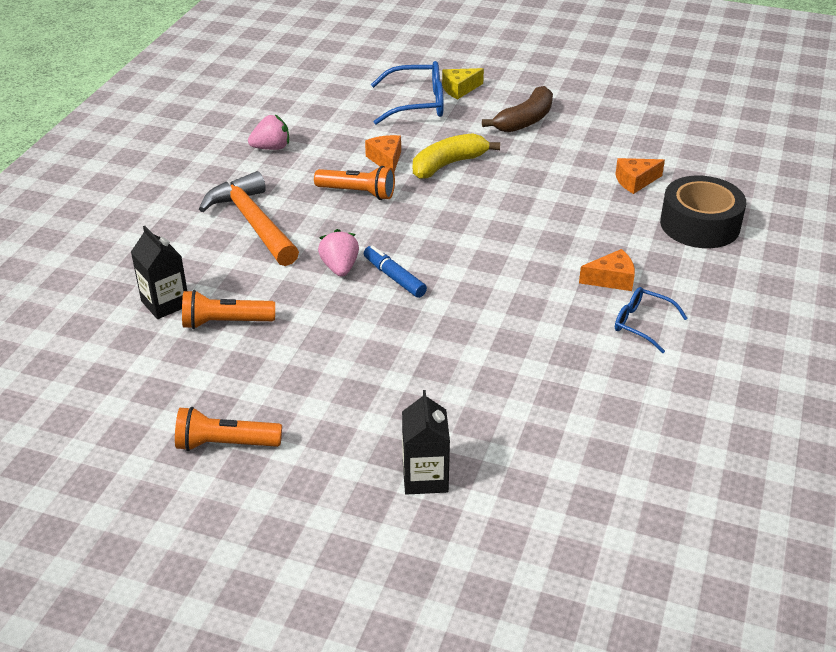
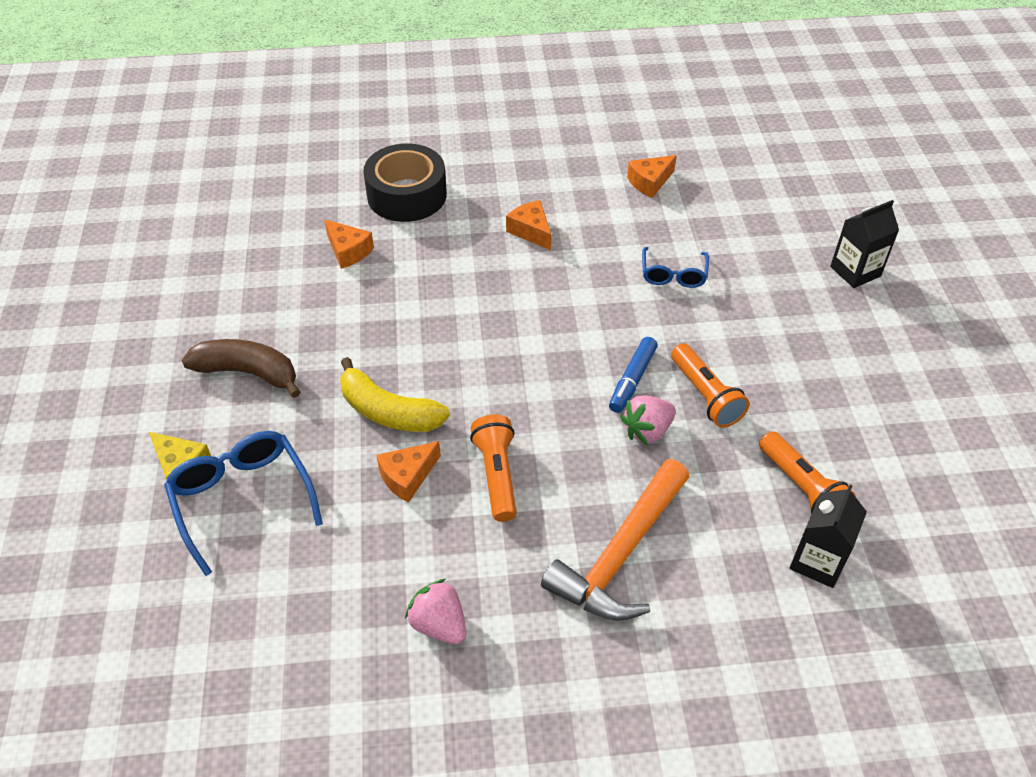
camera: 115 degrees left, 10 degrees up
(225, 444) = (939, 406): orange flashlight -> orange flashlight (705, 395)
(641, 324) = (582, 201): blue glasses -> blue glasses (673, 275)
(651, 381) = (650, 182): none -> orange cheese

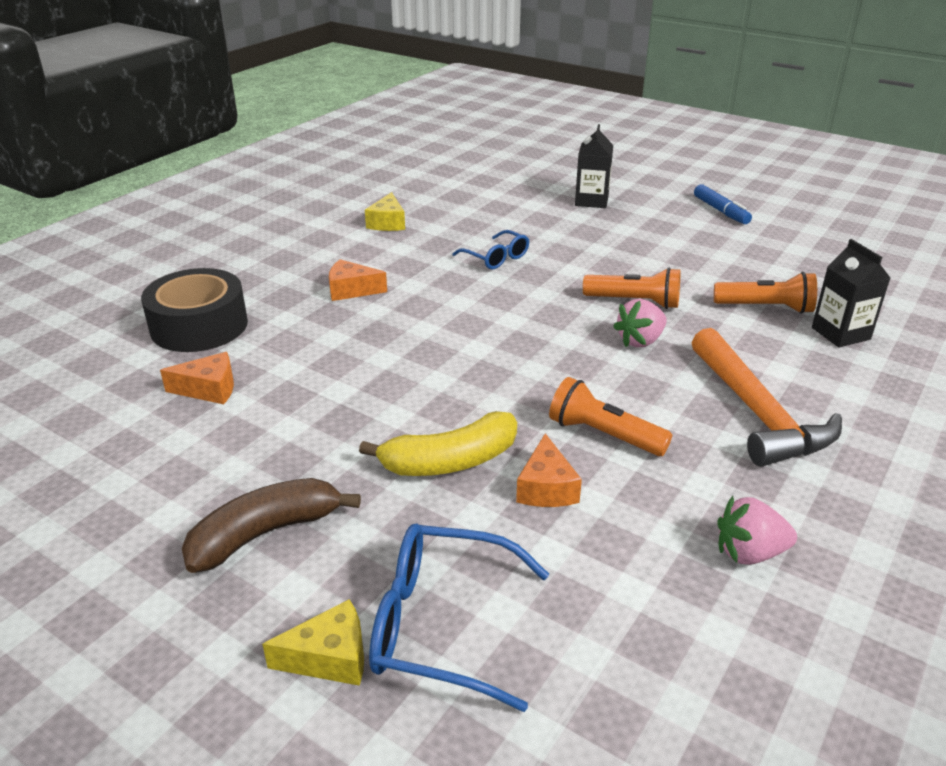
camera: 50 degrees left, 15 degrees down
(632, 380) = (579, 323): blue marker -> blue marker (720, 211)
(647, 431) = (640, 341): pink strawberry -> pink strawberry turned 45 degrees clockwise
(650, 182) = (387, 223): orange cheese -> yellow cheese

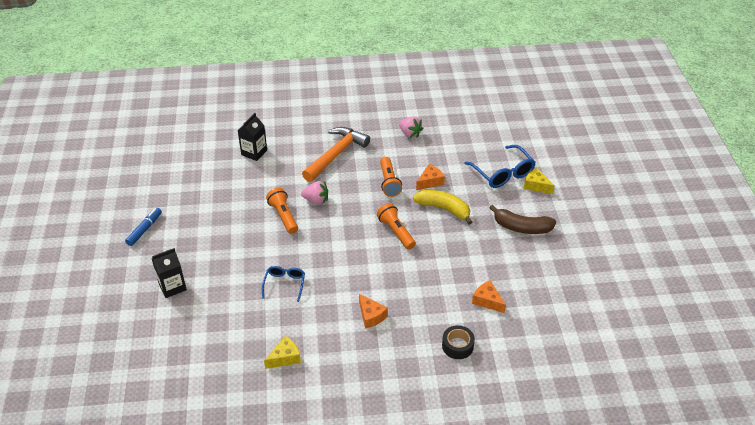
camera: 130 degrees left, 10 degrees up
(199, 326) = (457, 346): black tape -> black tape, size x0.57
(766, 307) = (250, 178): orange flashlight -> orange flashlight (396, 232)

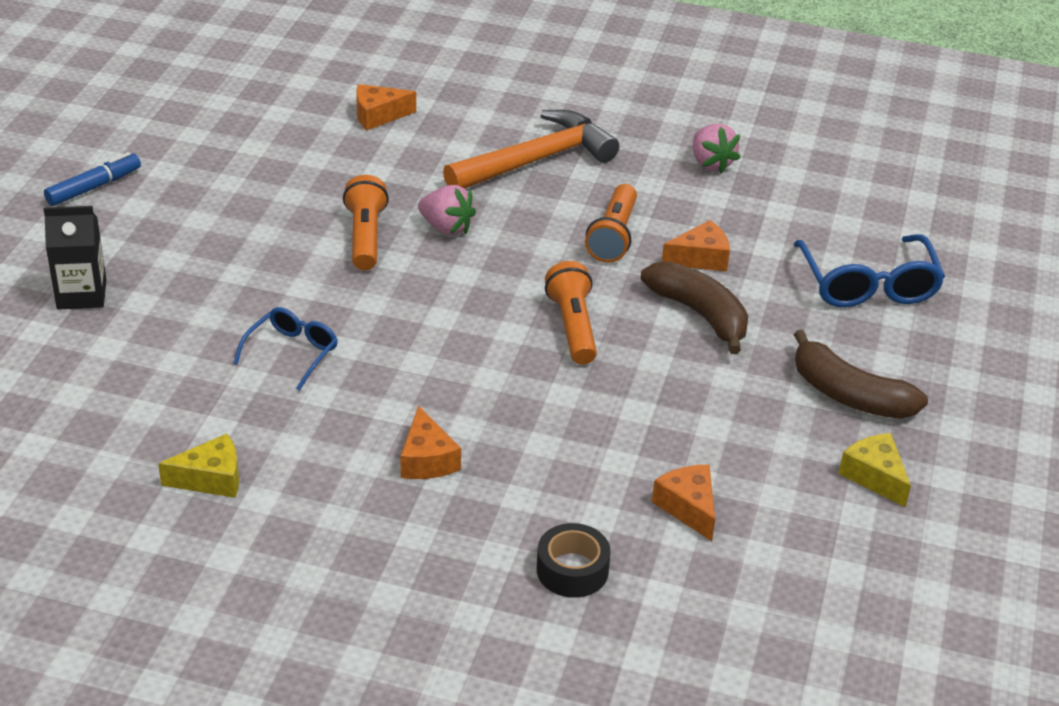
camera: 20 degrees right, 5 degrees down
(254, 152) = (378, 115): black carton -> orange cheese
(444, 209) = (700, 314): yellow banana -> brown banana
(536, 186) = (929, 328): yellow cheese -> yellow cheese (874, 476)

